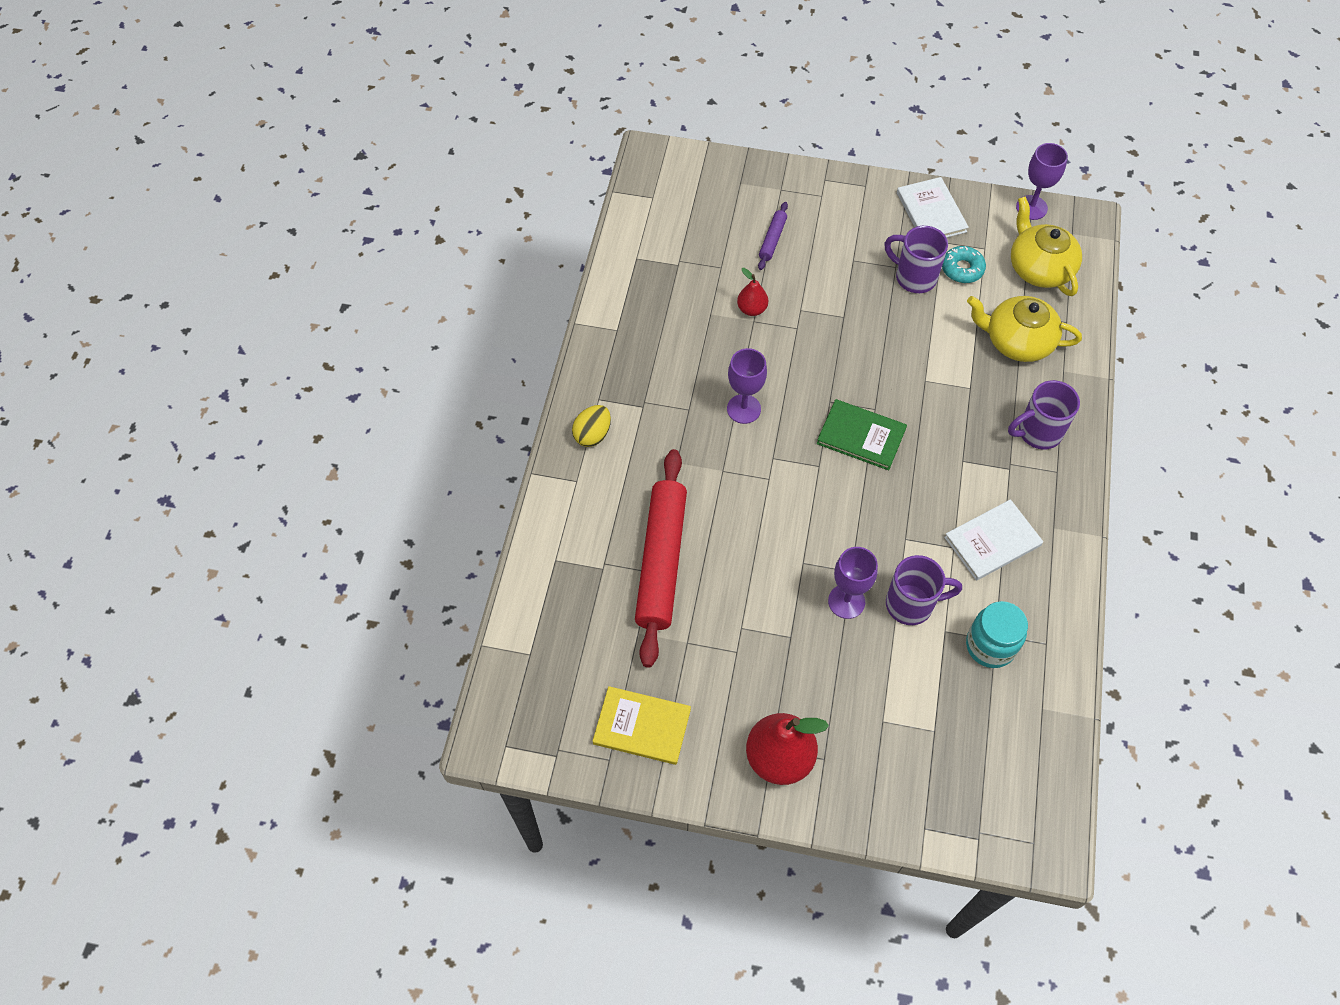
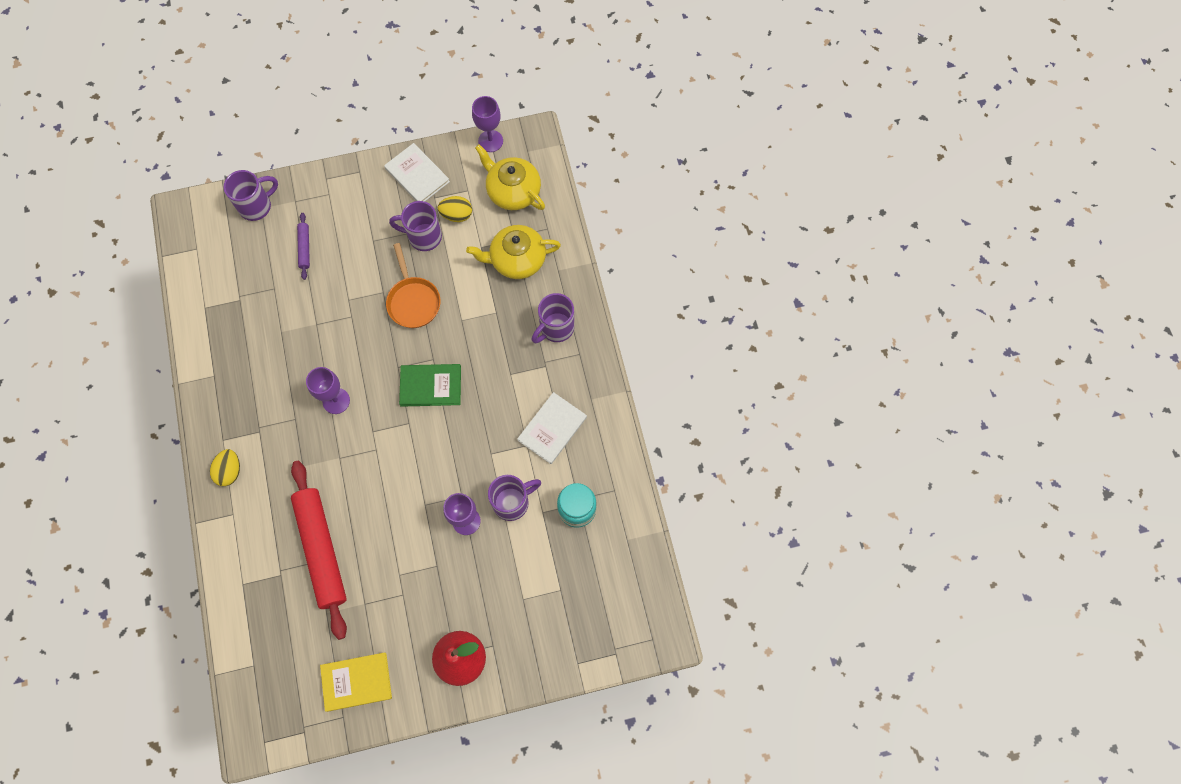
camera: 25 degrees left, 10 degrees up
(736, 179) = (256, 206): none -> purple mug
(752, 309) = (311, 315): red pear -> none
(875, 339) = (413, 301): none -> orange pan
(962, 269) = (457, 215): turquoise donut -> yellow egg

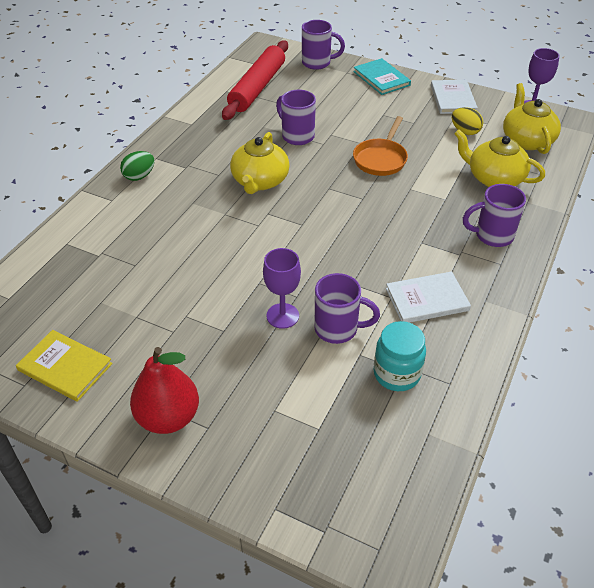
camera: 40 degrees right, 25 degrees down
(230, 471) = (139, 176): yellow egg -> green egg
(304, 248) = (328, 95): purple rolling pin -> none
(322, 550) = (146, 260): red rolling pin -> red rolling pin (257, 88)
(334, 188) = (381, 78): none -> turquoise book
(336, 401) = (260, 181): purple goblet -> yellow teapot
(423, 237) = (425, 130): purple mug -> purple mug (297, 136)
(430, 386) = (344, 212): green book -> none

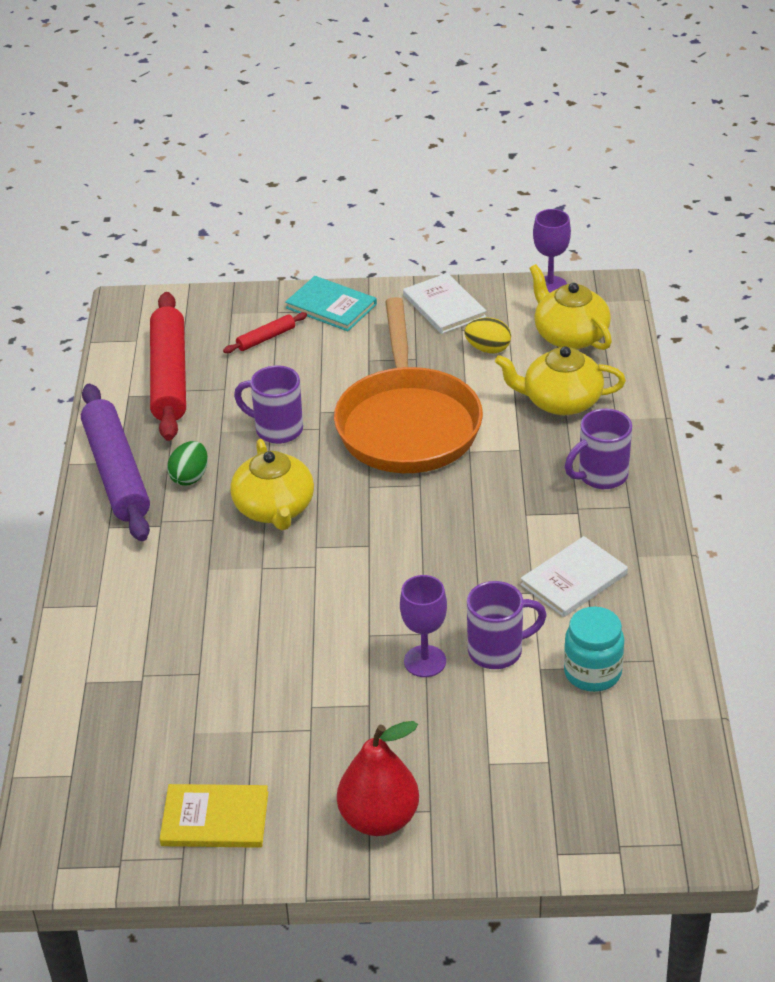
camera: 25 degrees left, 5 degrees down
(139, 176) = (107, 560): green egg -> green egg (190, 477)
(185, 129) = (117, 472): none -> purple rolling pin
(317, 63) = (226, 310): purple mug -> none
(329, 84) = (266, 338): none -> red rolling pin
(381, 159) = (408, 424): orange pan -> orange pan, size x1.94

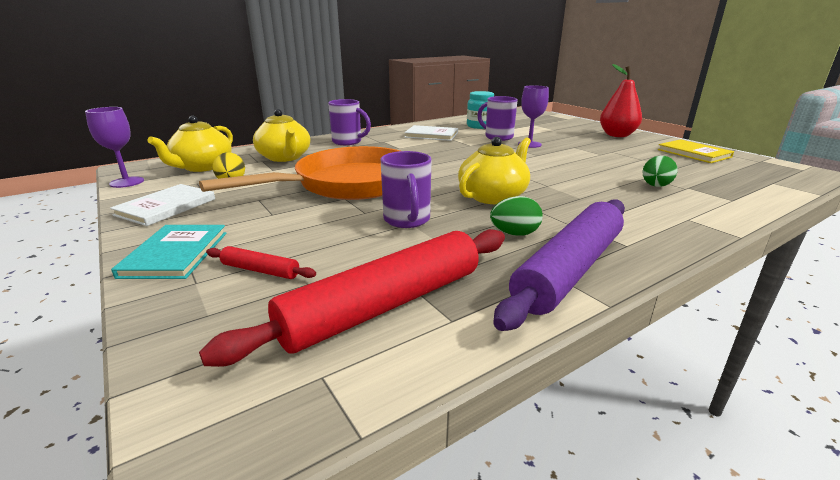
camera: 125 degrees left, 15 degrees down
(171, 654) = (655, 186): none -> green egg

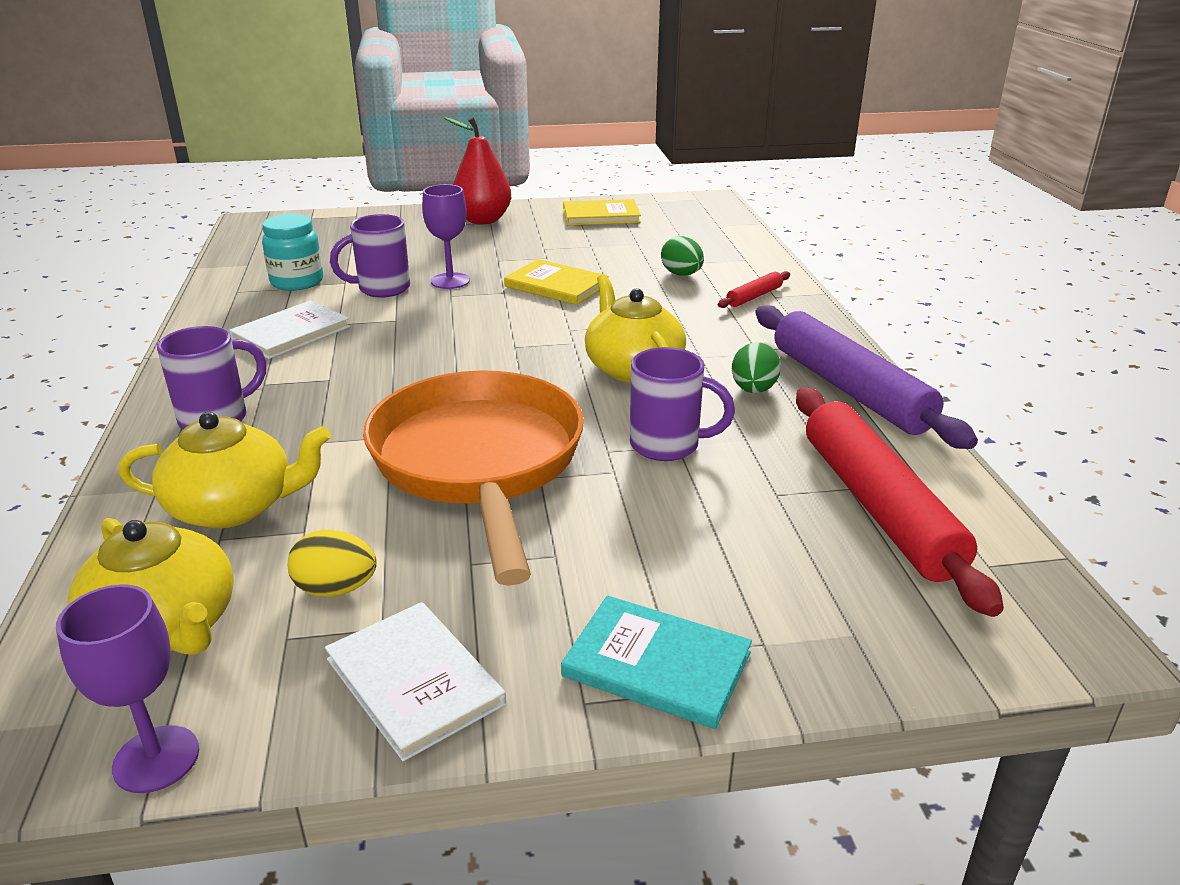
camera: 65 degrees left, 5 degrees up
(260, 270) = (756, 584): red rolling pin -> red rolling pin (754, 297)
(568, 162) = (556, 285): none -> yellow book

